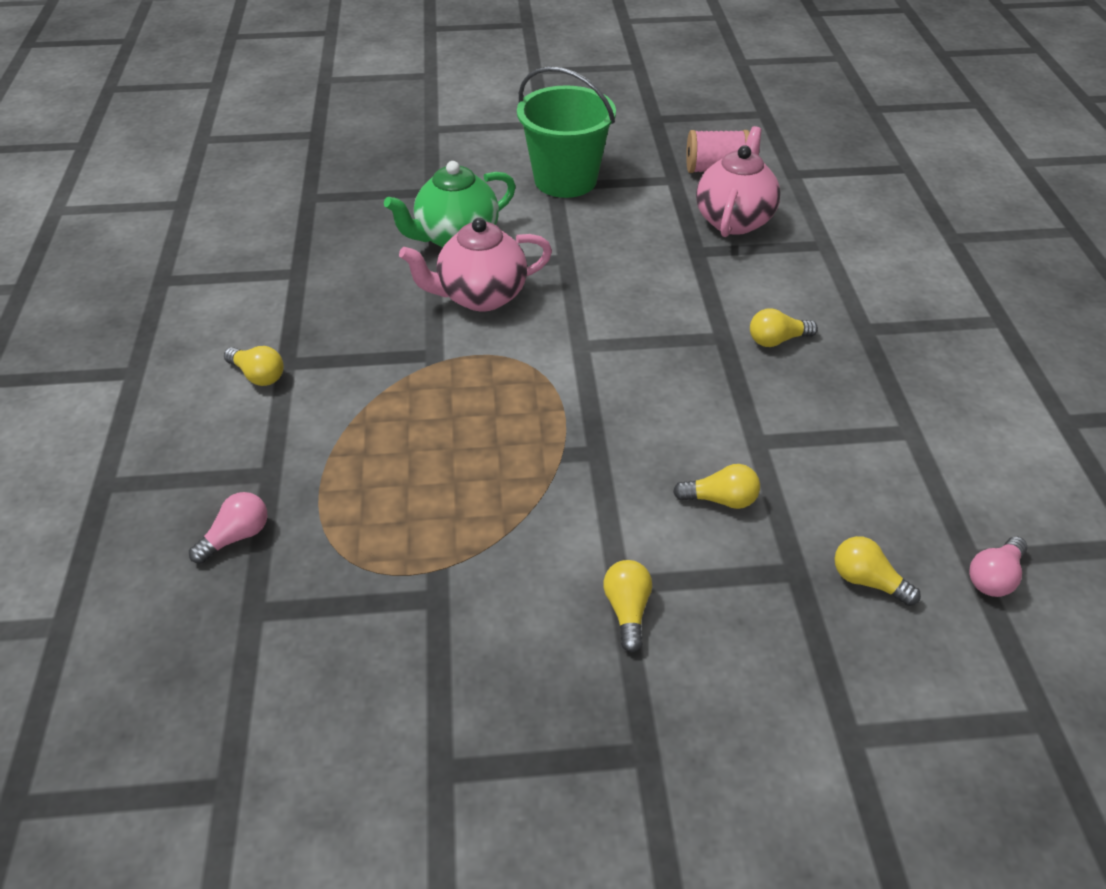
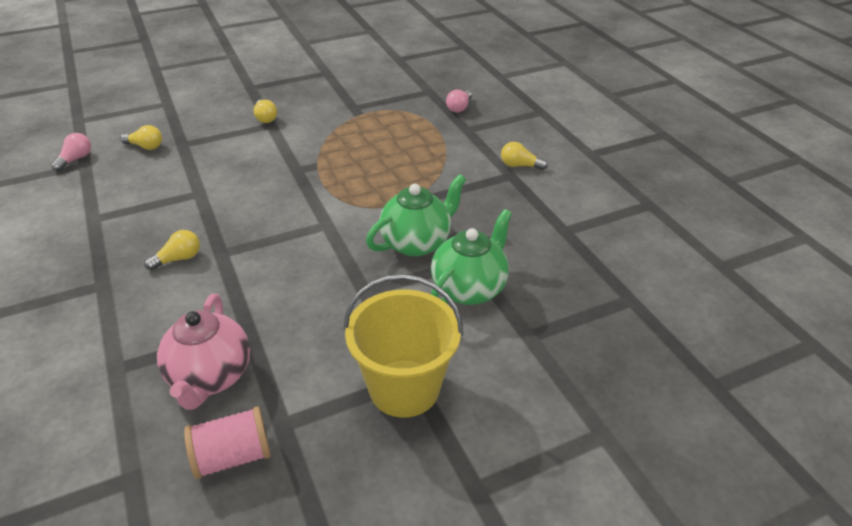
camera: 160 degrees right, 5 degrees down
(481, 296) = (416, 243): pink teapot -> green teapot
(565, 180) = (404, 388): green bucket -> yellow bucket
(720, 499) = (222, 162): yellow light bulb -> none

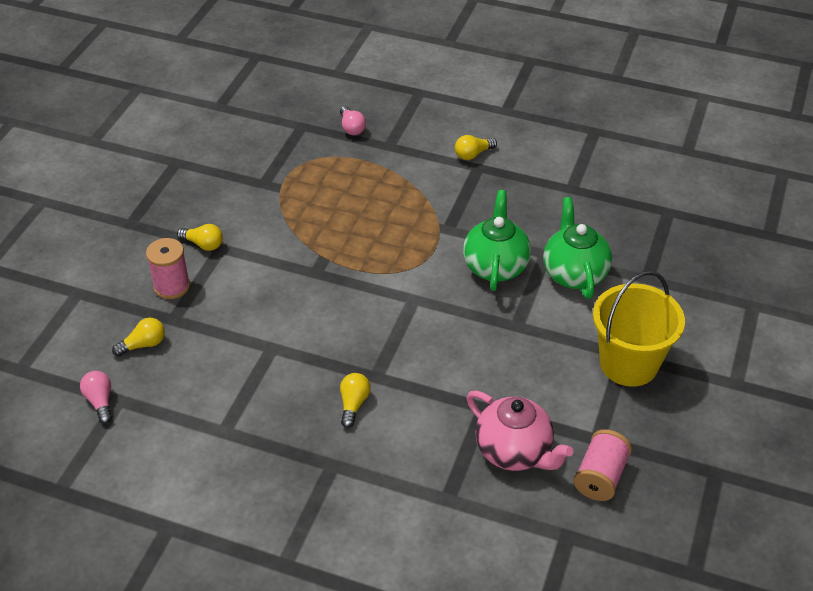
camera: 45 degrees left, 5 degrees up
(212, 128) = (172, 286): none -> pink spool

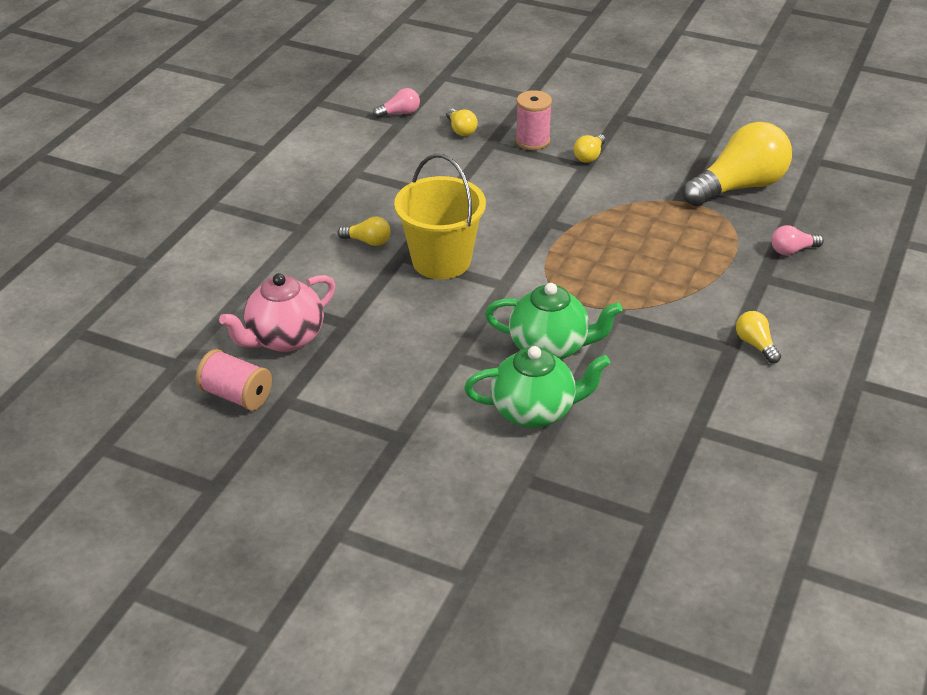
camera: 95 degrees right, 5 degrees down
(260, 151) = (738, 187): none -> yellow light bulb
(628, 364) = (384, 439): yellow bucket -> yellow bucket (441, 261)

